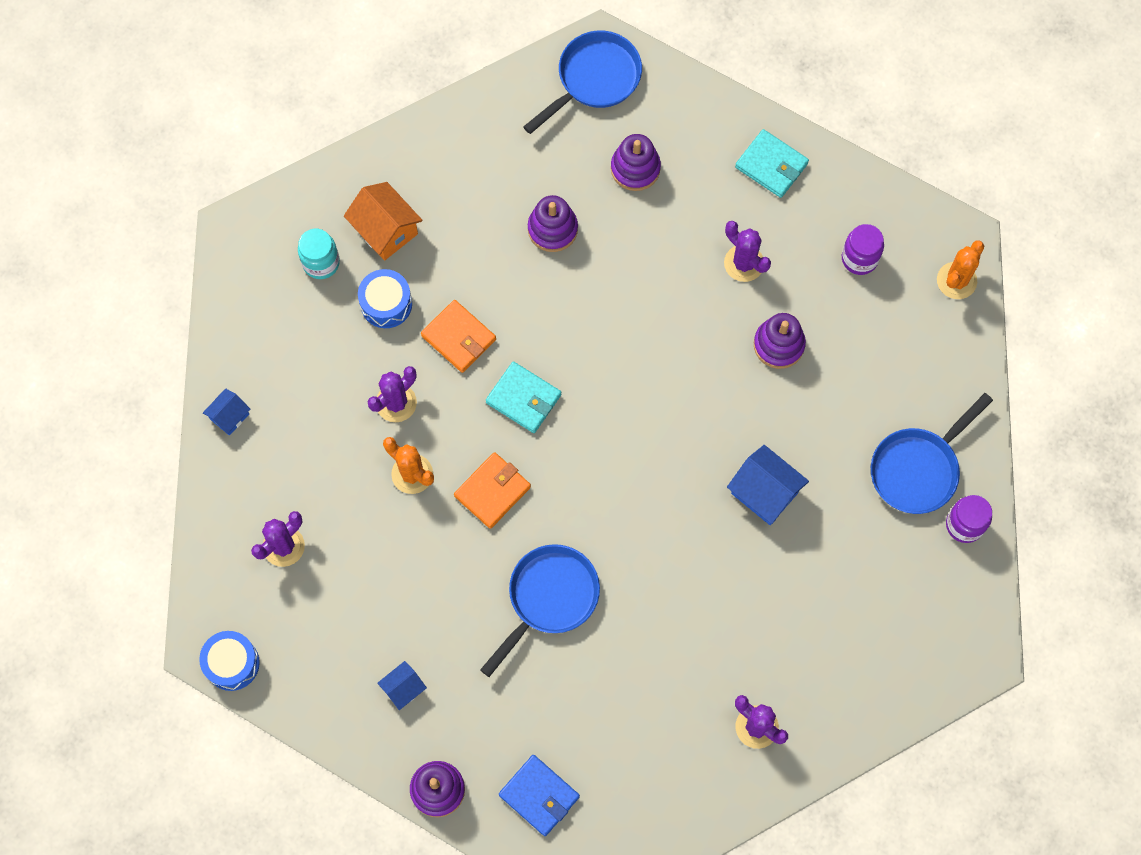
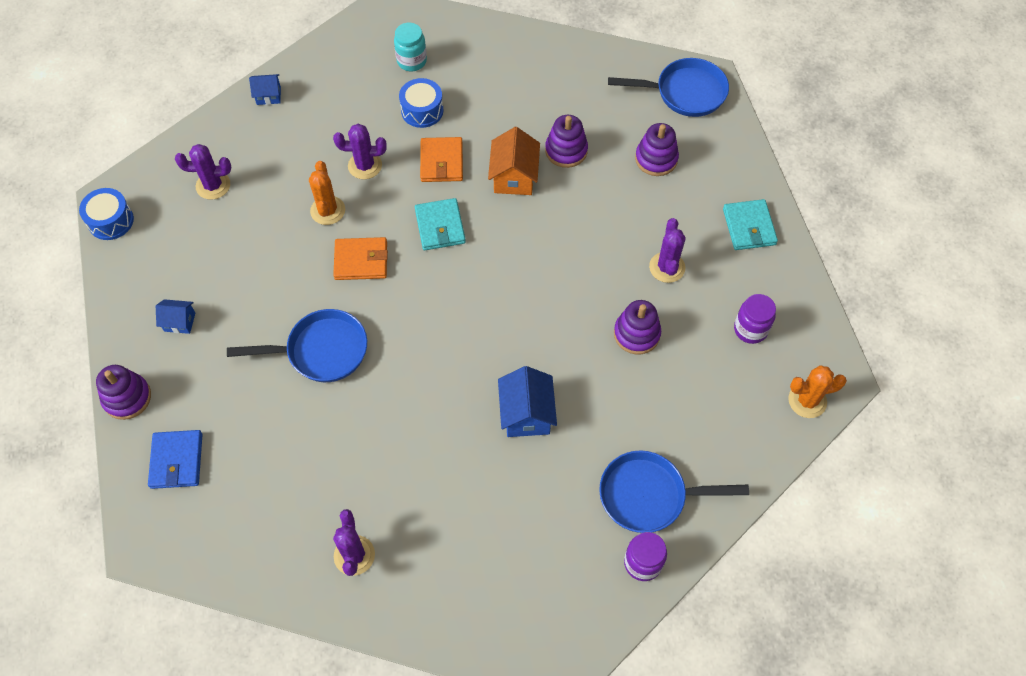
camera: 45 degrees right, 10 degrees down
(385, 230) = (467, 73): orange house -> orange house (514, 177)

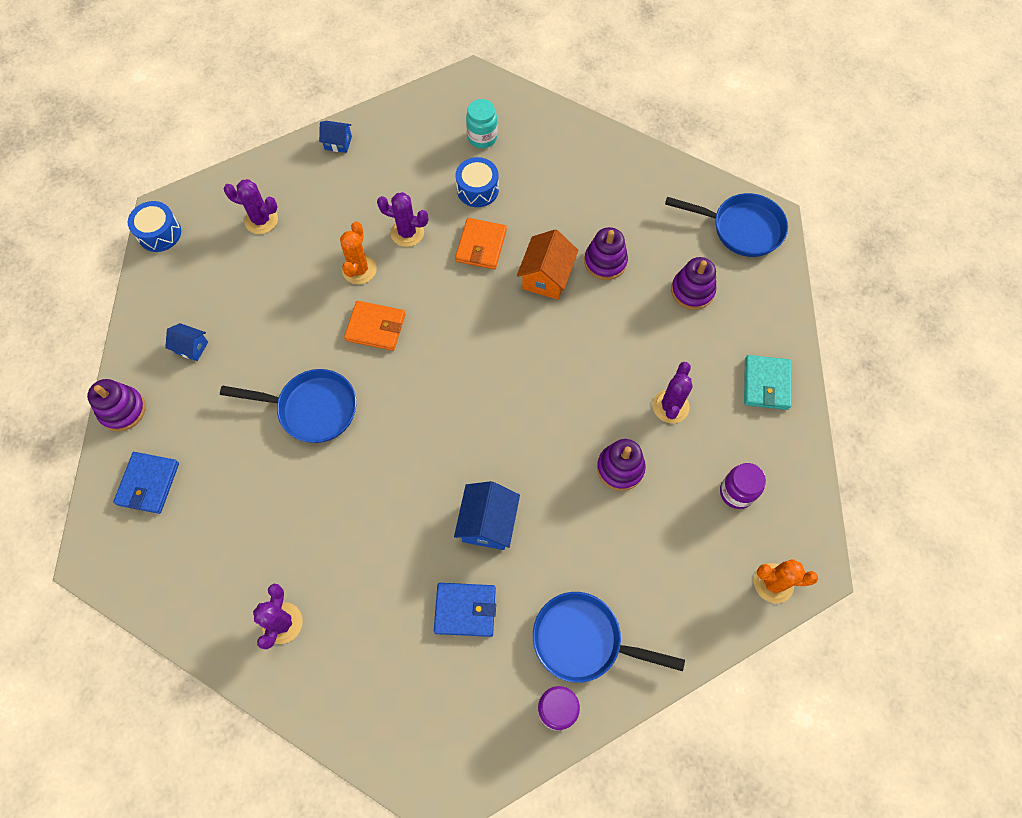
camera: 15 degrees right, 5 degrees up
(440, 226) = (460, 311): turquoise wallet -> none
(529, 497) = (465, 610): none -> blue wallet

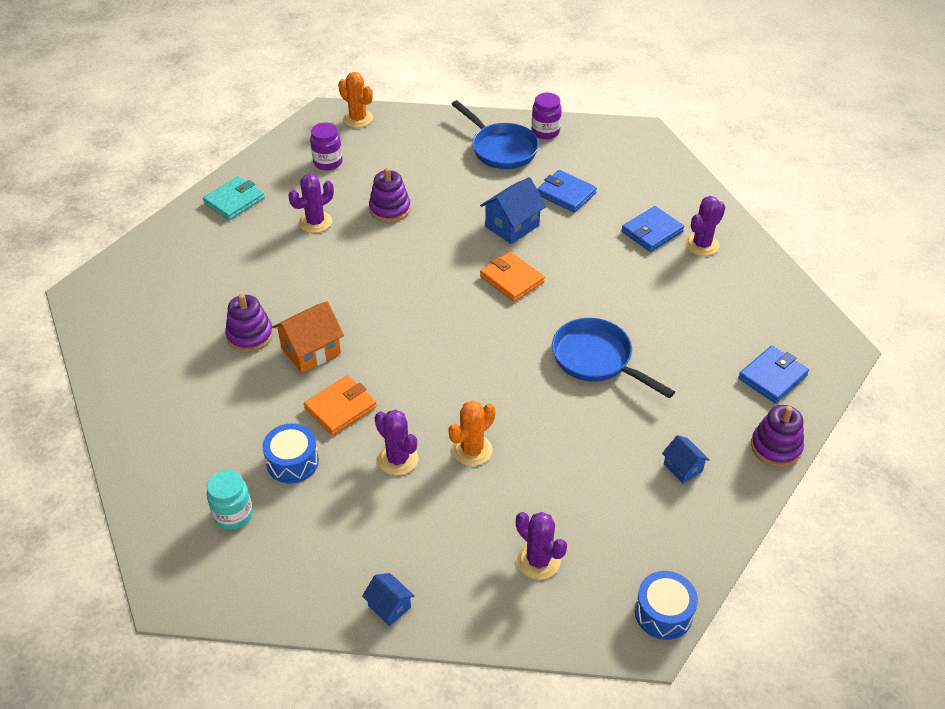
camera: 145 degrees left, 20 degrees down
(343, 609) = (652, 232): none -> blue wallet
(375, 327) = (495, 392): orange wallet -> orange wallet (512, 279)
(692, 291) = (209, 278): purple stacking toy -> none
(741, 228) = (113, 299): blue pan -> none

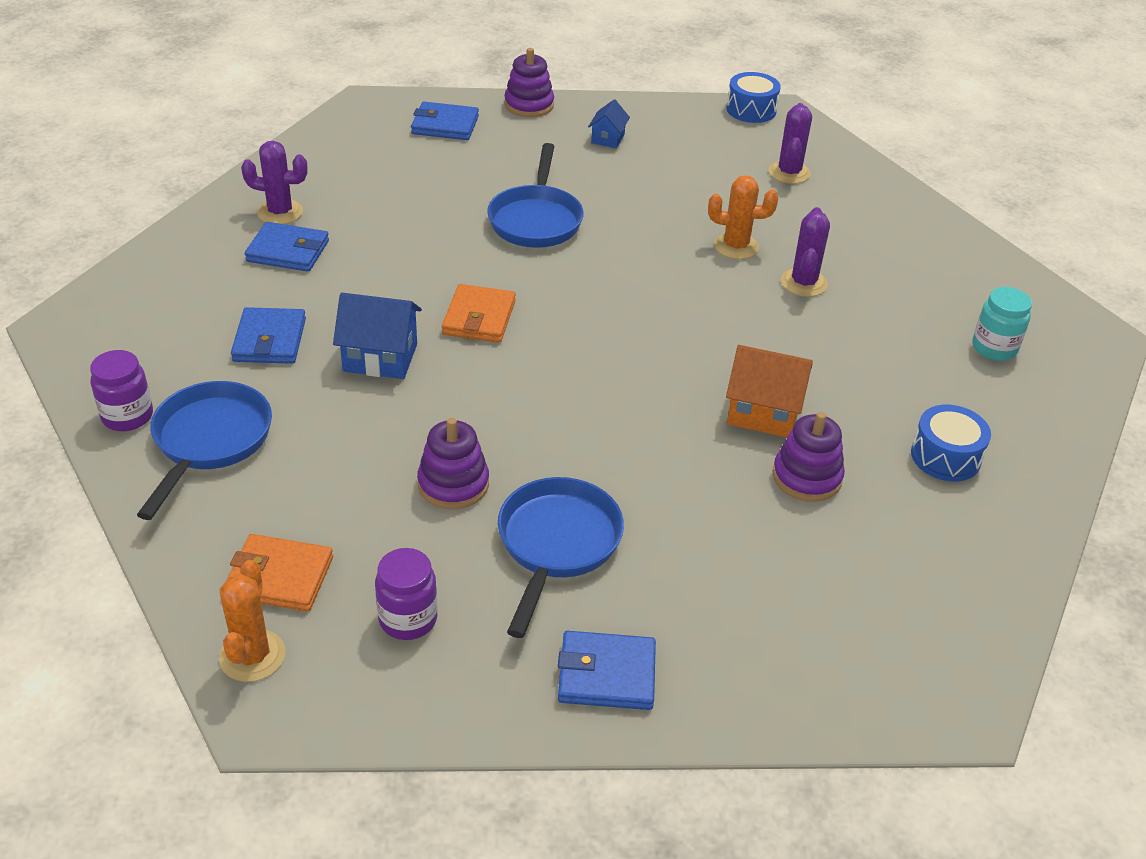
camera: 130 degrees left, 5 degrees down
(234, 201) = (606, 674): turquoise wallet -> blue wallet
(292, 462) = (897, 344): blue drum -> blue drum (945, 456)
(315, 222) = (556, 545): purple cactus -> blue pan
(340, 408) = (801, 348): orange wallet -> orange wallet (279, 577)
(389, 606) = (929, 223): blue house -> none

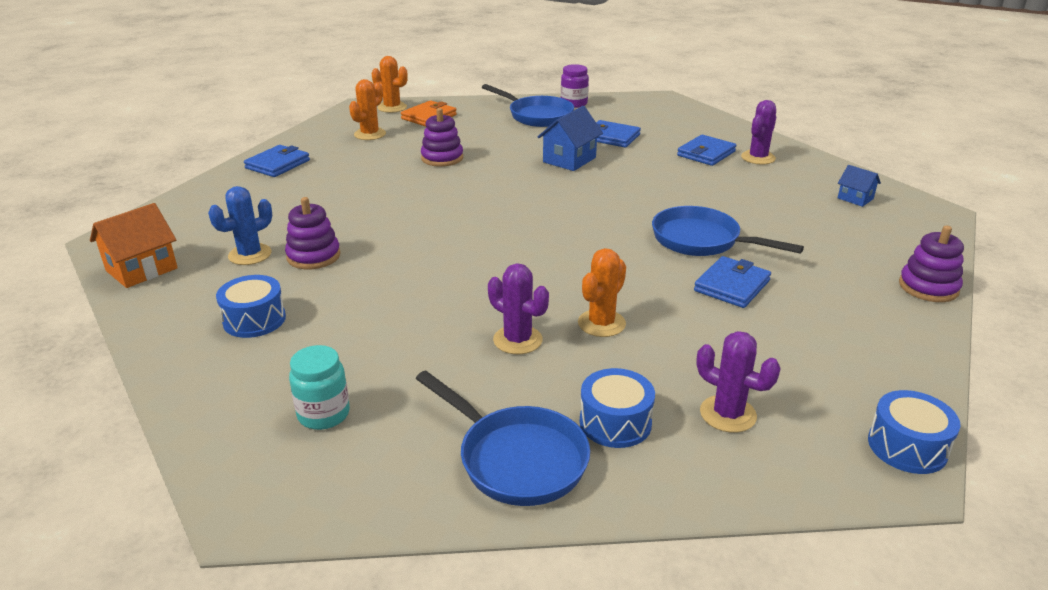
camera: 120 degrees right, 10 degrees down
(408, 619) = (370, 134): purple jar -> orange cactus
(445, 125) = (886, 237): blue wallet -> blue wallet (732, 286)
(479, 318) = (585, 193): orange wallet -> none
(556, 545) = (367, 172): blue pan -> blue pan (516, 458)
(608, 138) = (843, 313): blue house -> blue house (855, 198)
(763, 413) = (387, 262): orange house -> orange house (141, 269)
(848, 214) = (615, 422): none -> blue drum
(855, 535) = (250, 255): none -> blue cactus

